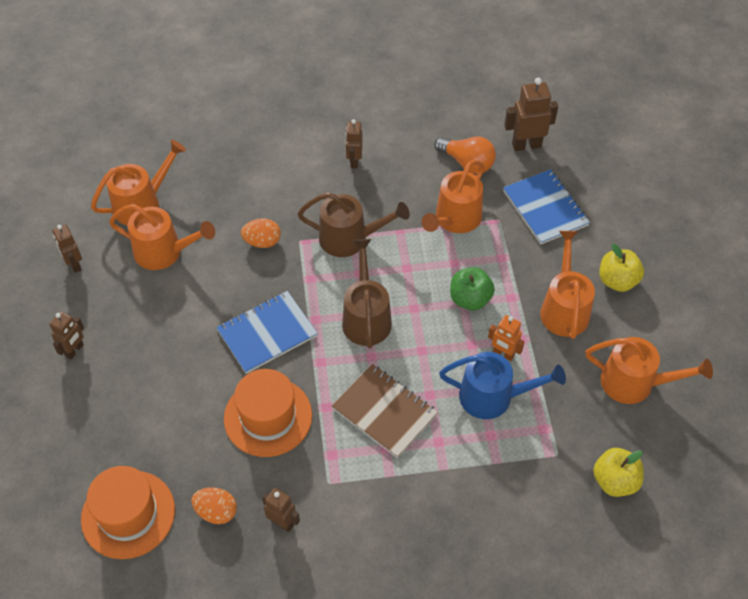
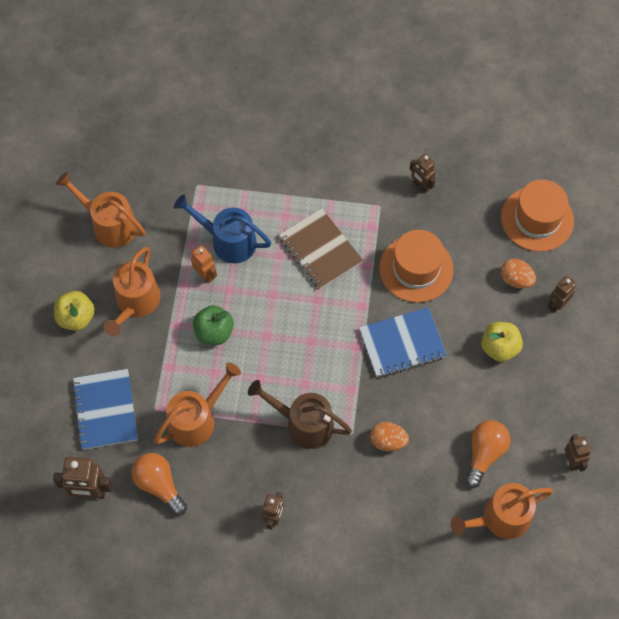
camera: 165 degrees left, 10 degrees up
(74, 350) = (574, 369): brown robot -> brown robot (557, 304)
(164, 252) = (484, 454): orange watering can -> orange light bulb
(216, 512) = (469, 205): orange egg -> orange egg (516, 279)
(366, 317) = (311, 337): brown watering can -> none
(614, 481) = (163, 156): yellow apple -> yellow apple (499, 347)

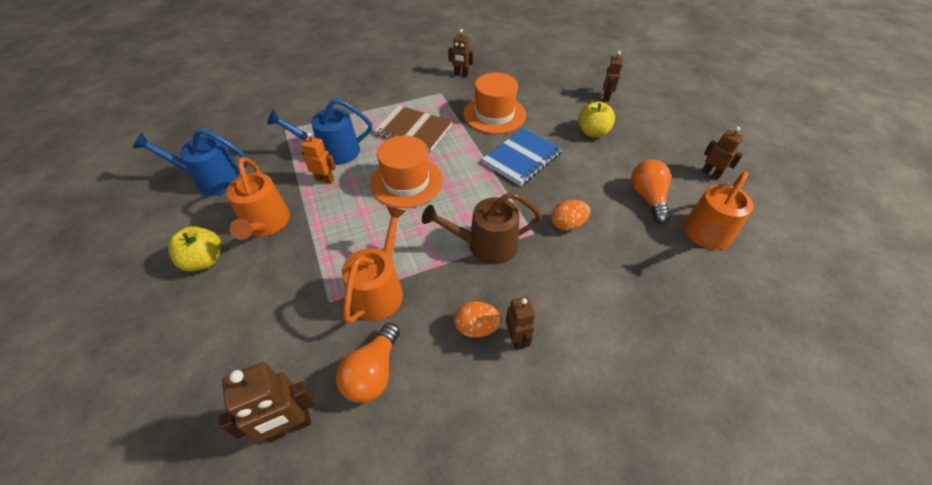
camera: 30 degrees left, 15 degrees down
(105, 410) = (272, 328): blue notebook -> none
(109, 224) = (213, 180): orange watering can -> blue watering can
(159, 485) = (373, 372): orange light bulb -> orange light bulb turned 90 degrees counterclockwise
(214, 332) = (356, 214): green apple -> none
(516, 279) = (567, 95): orange egg -> orange egg (477, 327)
(537, 219) = (551, 64): orange hat -> orange hat (406, 181)

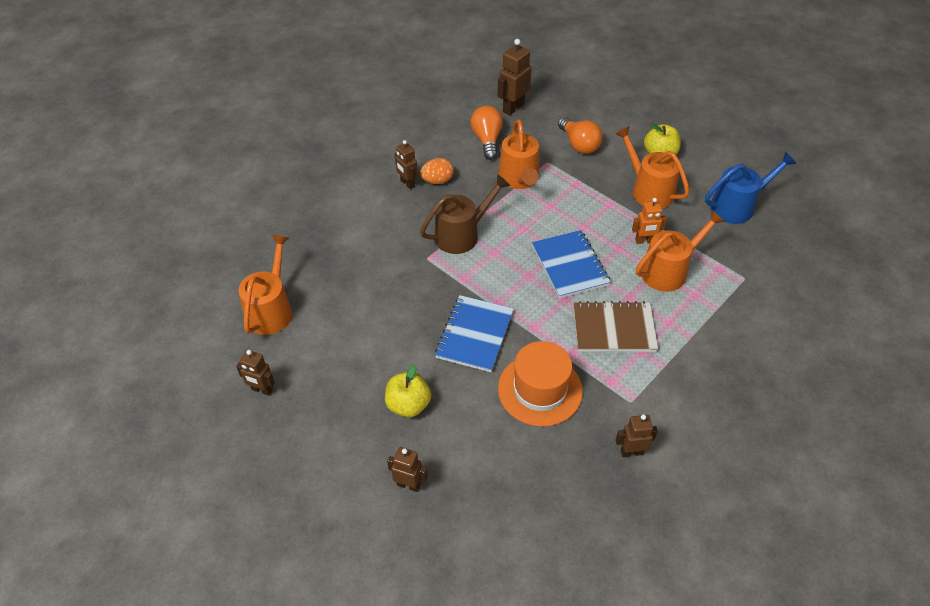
camera: 155 degrees right, 0 degrees up
(333, 151) = (668, 271): blue watering can -> orange watering can
(406, 181) = (570, 265): orange hat -> blue notebook
(567, 224) = (400, 276): orange egg -> none
(606, 97) = (408, 485): brown robot -> brown robot turned 60 degrees counterclockwise
(648, 198) = (329, 332): orange light bulb -> orange light bulb (579, 144)

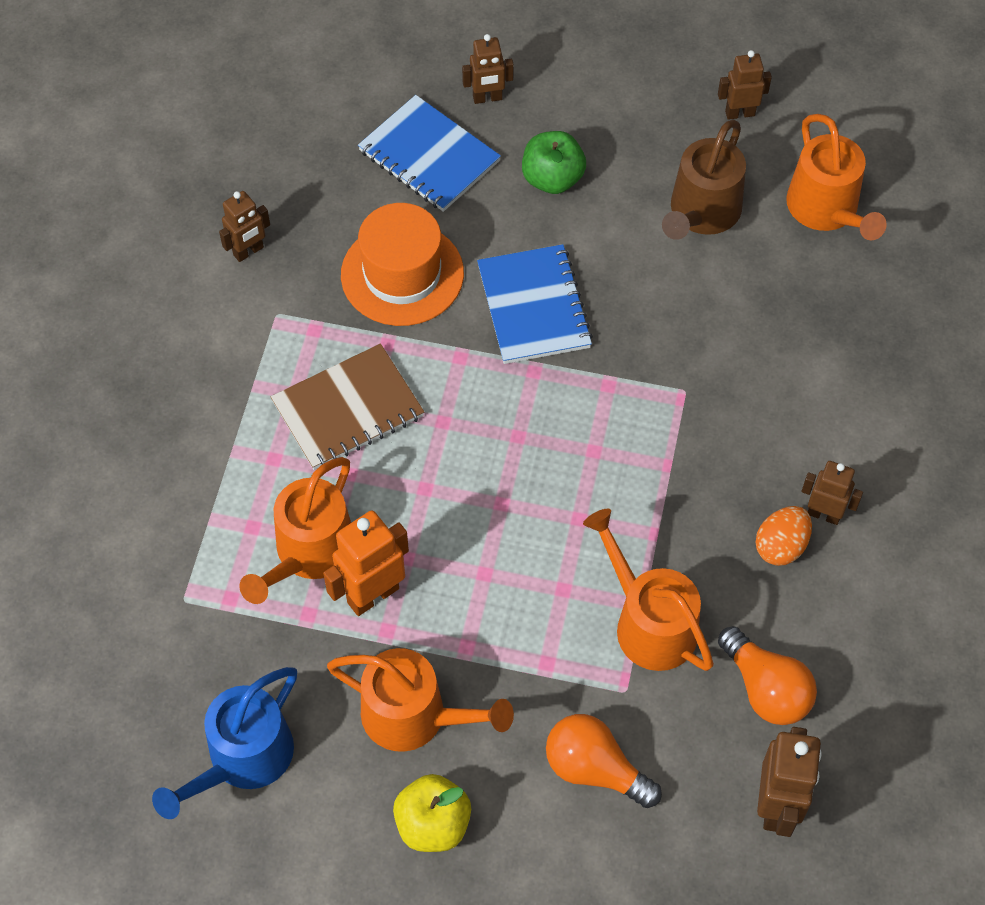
camera: 150 degrees right, 10 degrees up
(408, 405) = (552, 179): yellow apple -> green apple
(461, 234) = (664, 458): brown watering can -> brown watering can (701, 213)
(570, 265) = (466, 485): blue notebook -> blue notebook (429, 156)
(644, 241) = (372, 595): orange robot -> orange robot, size x1.55

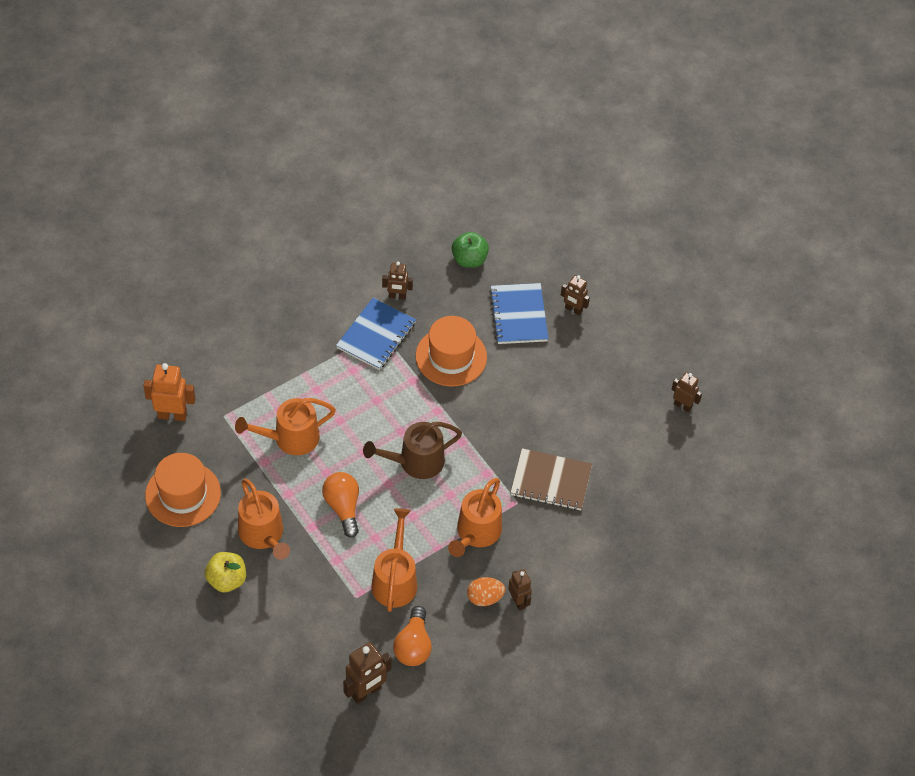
camera: 40 degrees right, 5 degrees down
(243, 759) = (183, 494): blue watering can -> orange hat
(348, 409) = (367, 394): brown notebook -> brown notebook (551, 481)
(372, 595) = (297, 475): orange robot -> orange robot (172, 415)
(533, 306) = (492, 415): blue notebook -> blue notebook (376, 335)
(552, 179) = (562, 367): green apple -> green apple (469, 259)
(595, 769) = (310, 615): orange light bulb -> orange light bulb (343, 507)
(701, 213) = (613, 435): brown watering can -> brown watering can (416, 462)
(826, 210) = (672, 479): orange watering can -> orange watering can (476, 533)

